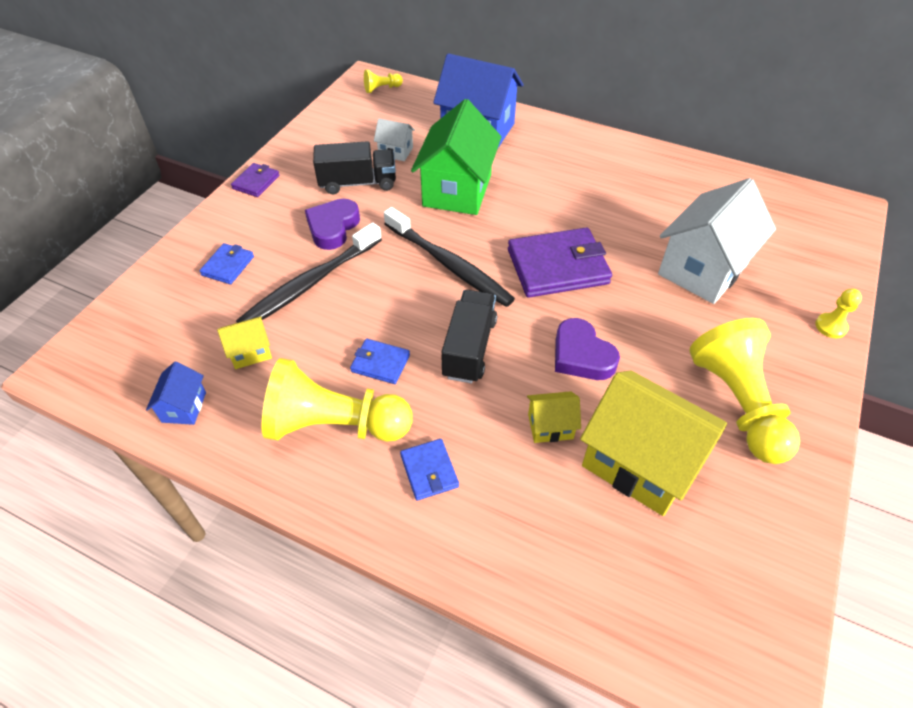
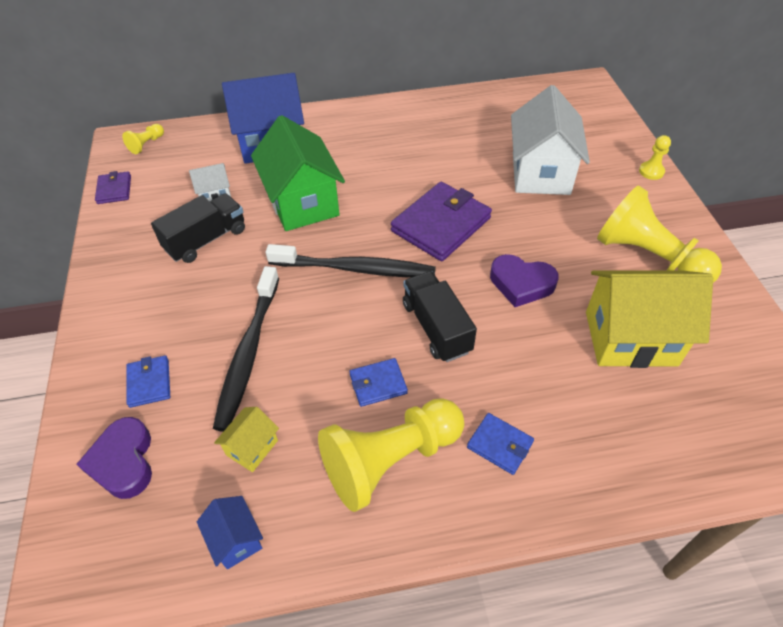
camera: 35 degrees left, 0 degrees up
(256, 182) = (100, 289): purple wallet -> purple wallet (114, 190)
(333, 227) = (221, 291): purple heart -> purple heart (123, 461)
(550, 426) = (550, 351): yellow house -> none

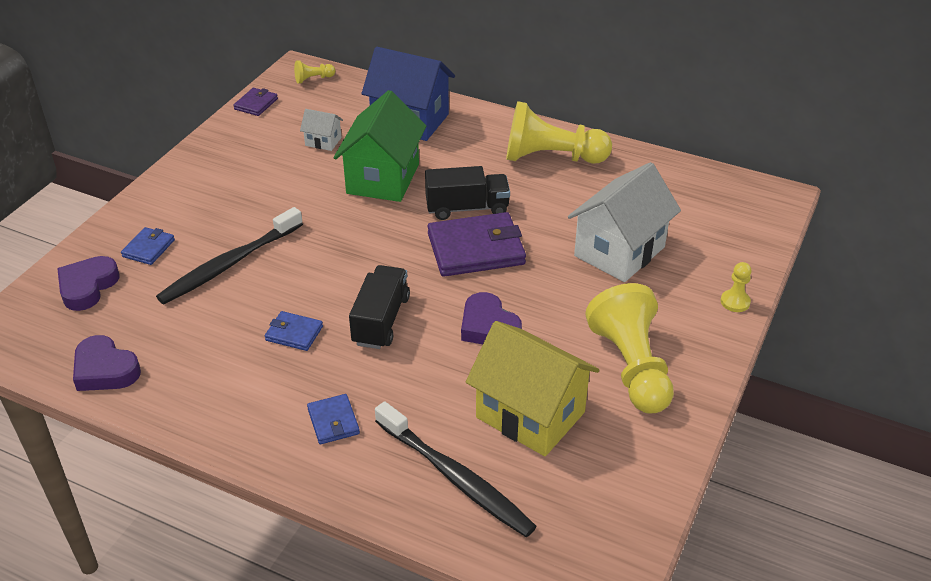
camera: 35 degrees right, 10 degrees down
(206, 240) = (282, 172): black truck -> black truck (467, 208)
(236, 539) = (105, 370): blue house -> purple heart
(252, 447) = (169, 324): yellow house -> none
(355, 269) = (368, 247): black toothbrush -> black toothbrush (455, 478)
(390, 460) = (248, 384): yellow pawn -> yellow pawn (551, 157)

